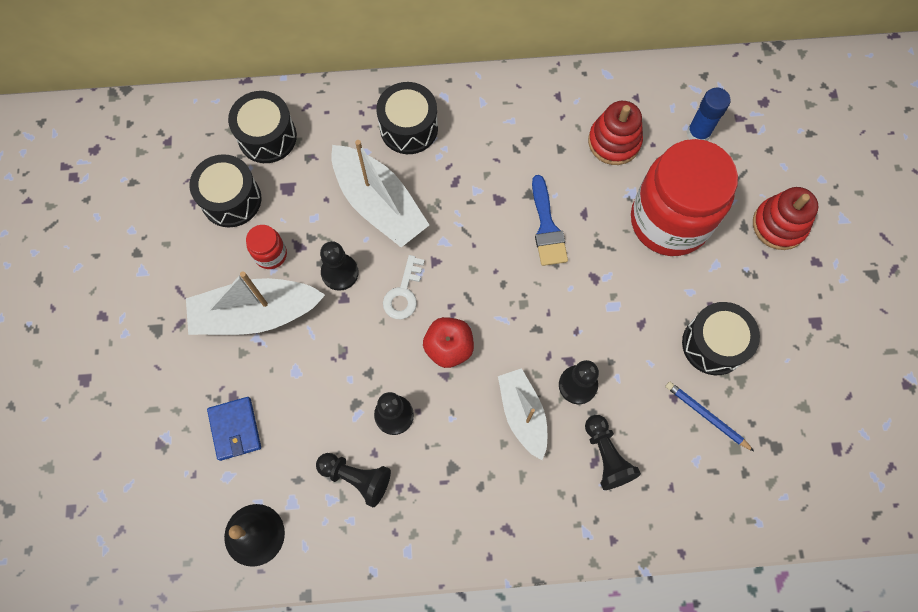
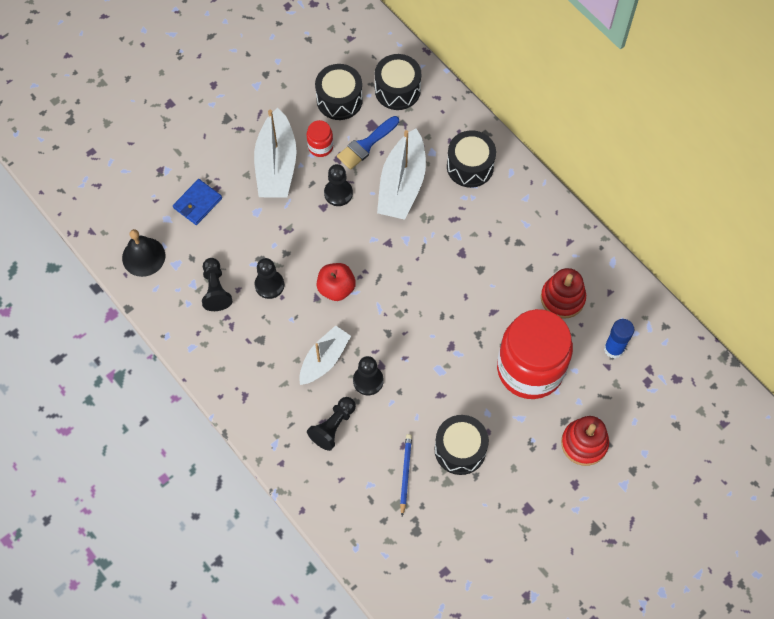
camera: 55 degrees right, 5 degrees down
(256, 314) = (276, 165): white boat -> white boat turned 135 degrees counterclockwise
(404, 293) = (352, 238): white key -> none
(547, 227) = (464, 295): blue brush -> blue brush (366, 145)

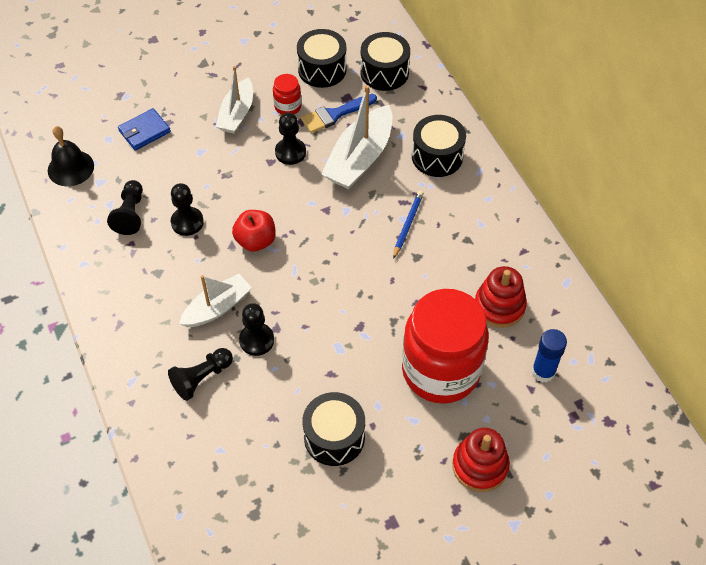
camera: 15 degrees right, 10 degrees down
(276, 165) = (237, 114): white boat -> white boat, size x0.66
(405, 473) = (264, 448): blue pencil -> blue pencil (407, 224)

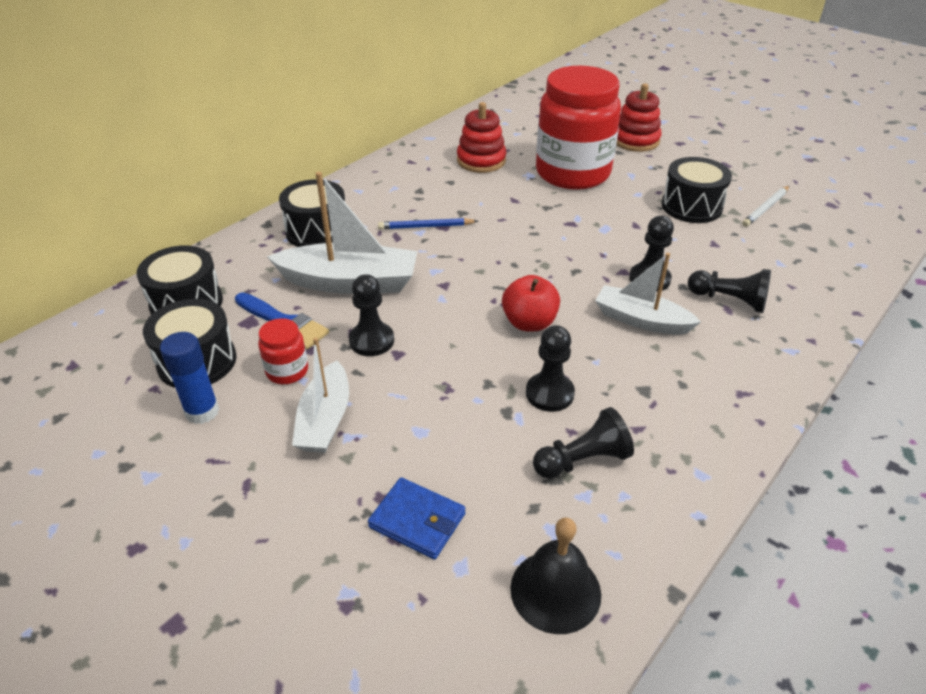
camera: 115 degrees left, 15 degrees down
(237, 114) = (325, 419): white boat -> white boat turned 105 degrees clockwise
(297, 500) = (765, 208): none -> white pencil
(543, 372) = (527, 132): blue glue stick -> blue glue stick (202, 411)

